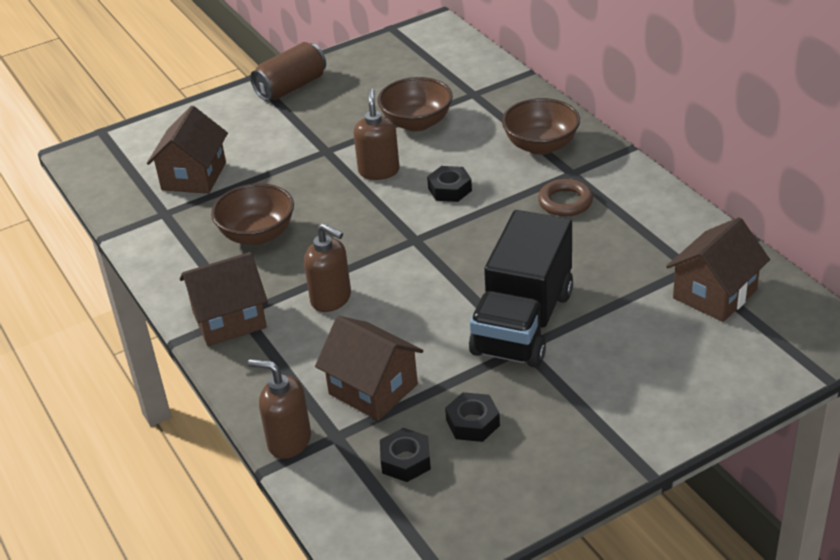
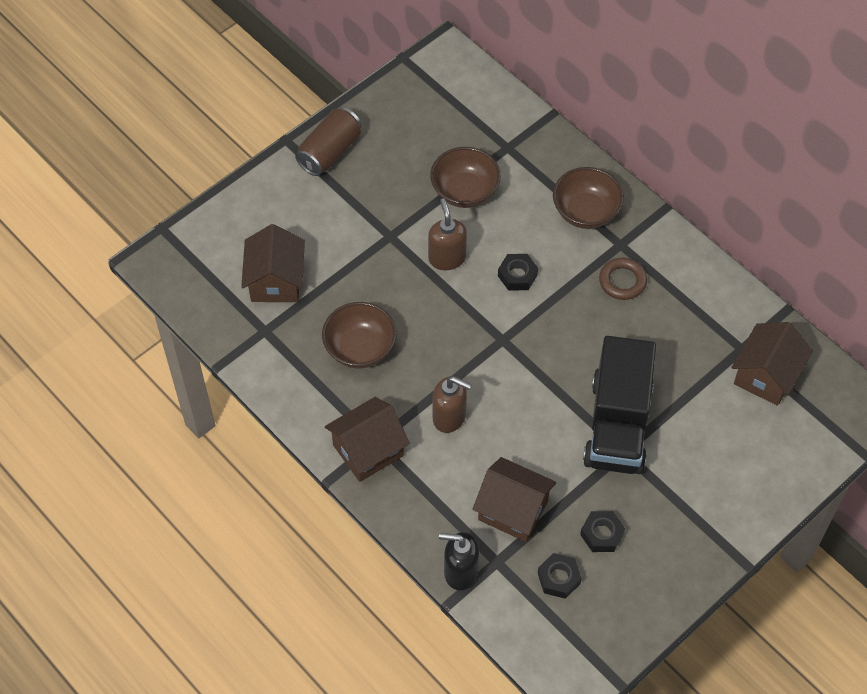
camera: 15 degrees left, 20 degrees up
(289, 441) = (460, 572): brown soap dispenser -> black soap dispenser

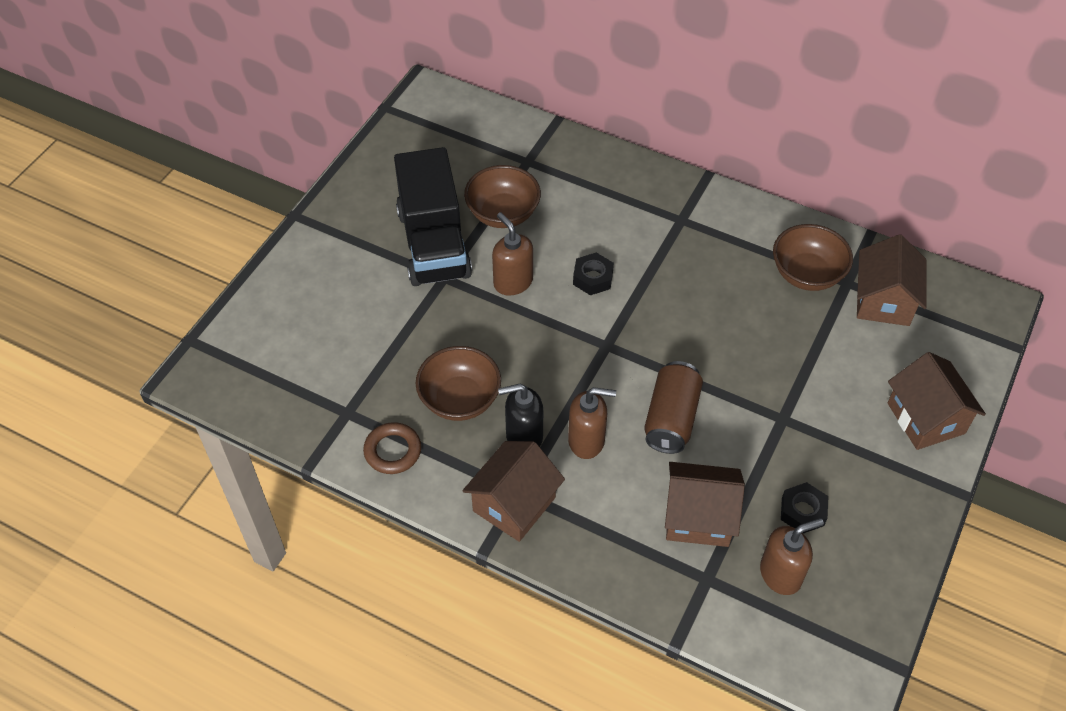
camera: 20 degrees left, 5 degrees down
(276, 281) = (339, 357): brown house -> brown house (926, 418)
(330, 152) = (346, 214): brown can -> brown can (671, 418)
(460, 572) = (673, 604): black soap dispenser -> black soap dispenser (523, 437)
(558, 578) = (781, 574): black nut -> brown soap dispenser
(585, 212) = (633, 199): brown bowl -> brown bowl (807, 274)
(617, 425) = (763, 394): black truck -> black truck (434, 244)
(622, 281) = (700, 253): brown ring -> brown ring (393, 451)

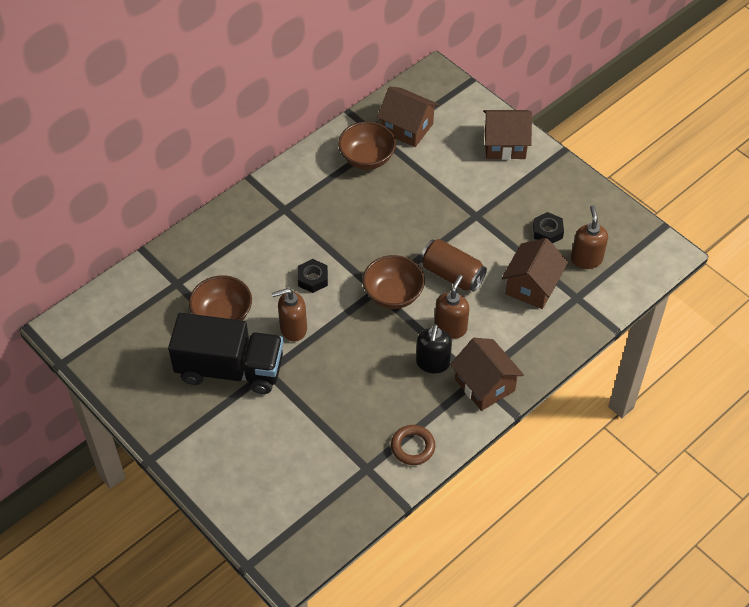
camera: 70 degrees left, 0 degrees up
(460, 399) = (385, 393): brown bowl -> brown bowl (393, 294)

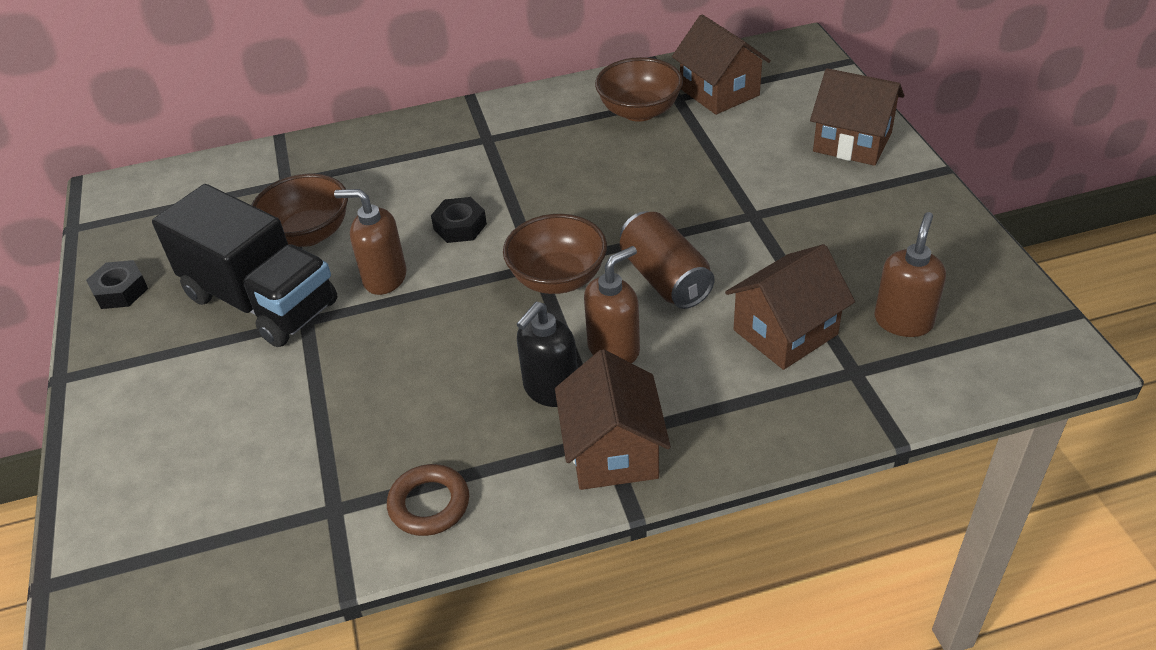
camera: 30 degrees right, 10 degrees down
(547, 231) = (856, 265): black nut -> black nut (120, 291)

